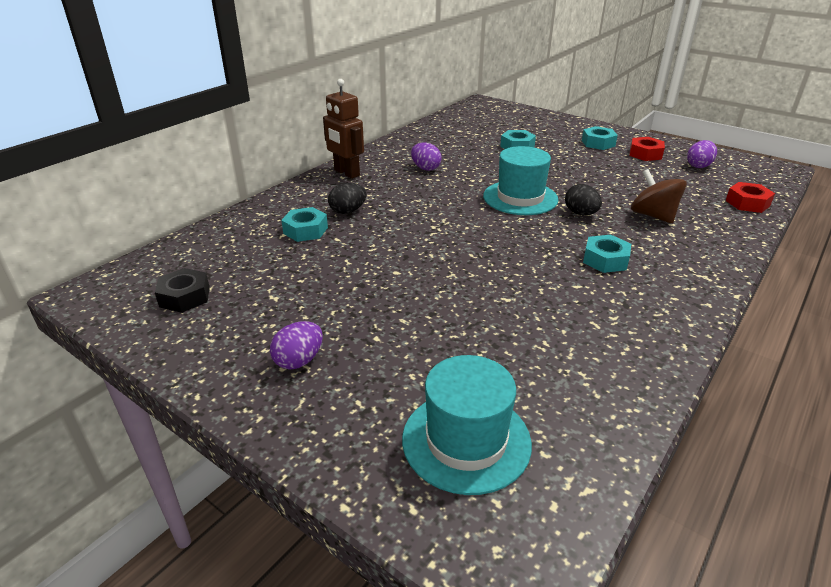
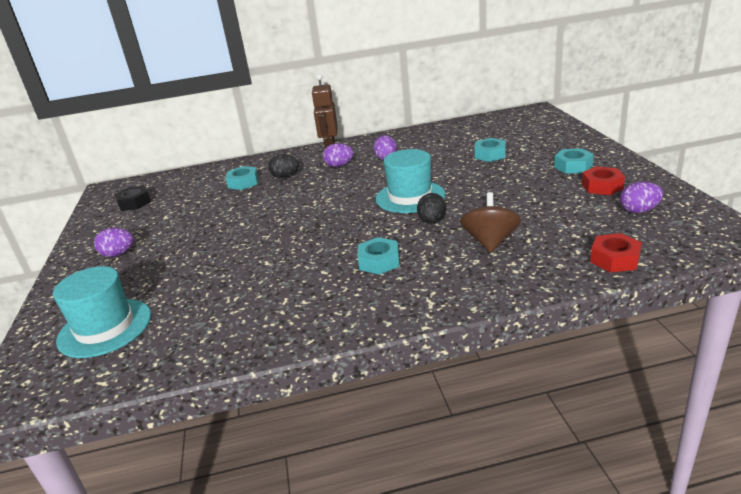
camera: 45 degrees right, 5 degrees down
(389, 186) = (339, 165): none -> purple egg

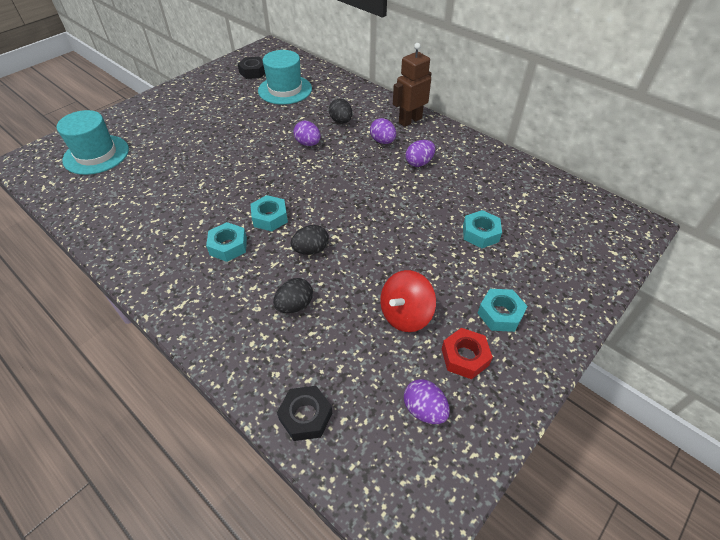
camera: 50 degrees right, 20 degrees up
(118, 254) = (182, 107): purple egg -> purple egg (308, 143)
(243, 183) = (316, 105): turquoise nut -> turquoise nut (270, 217)
(410, 197) = (350, 215): turquoise hat -> turquoise hat (285, 90)
(490, 241) = (294, 305): brown spinning top -> black egg
(543, 198) = (405, 314): none -> red spinning top
(614, 259) = (305, 416): red nut -> black nut

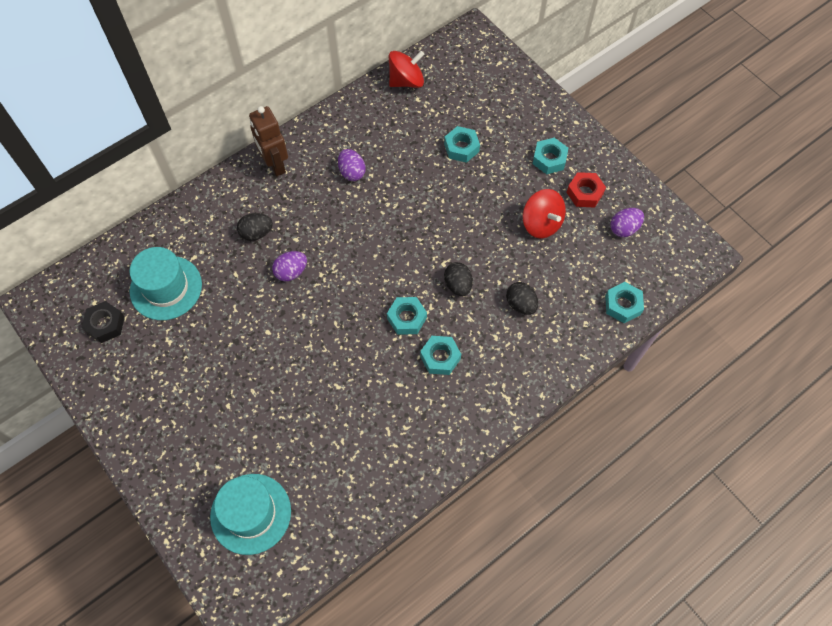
camera: 80 degrees left, 15 degrees up
(305, 416) = (623, 305): black nut -> turquoise nut
(382, 141) = (306, 198): purple egg -> none
(542, 183) = (406, 81): none -> red spinning top

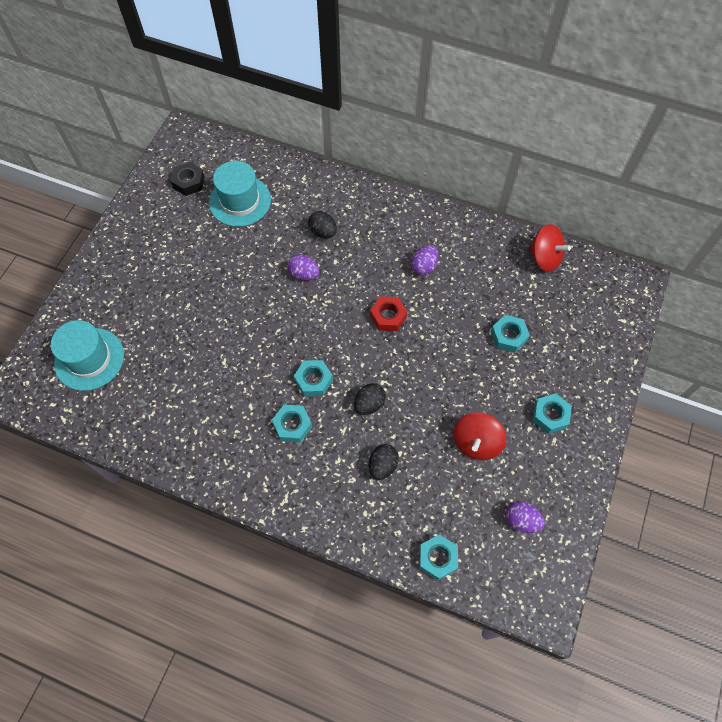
camera: 60 degrees right, 0 degrees up
(274, 164) = (392, 209): brown robot -> none
(585, 193) = (535, 465): red nut -> red nut (388, 316)

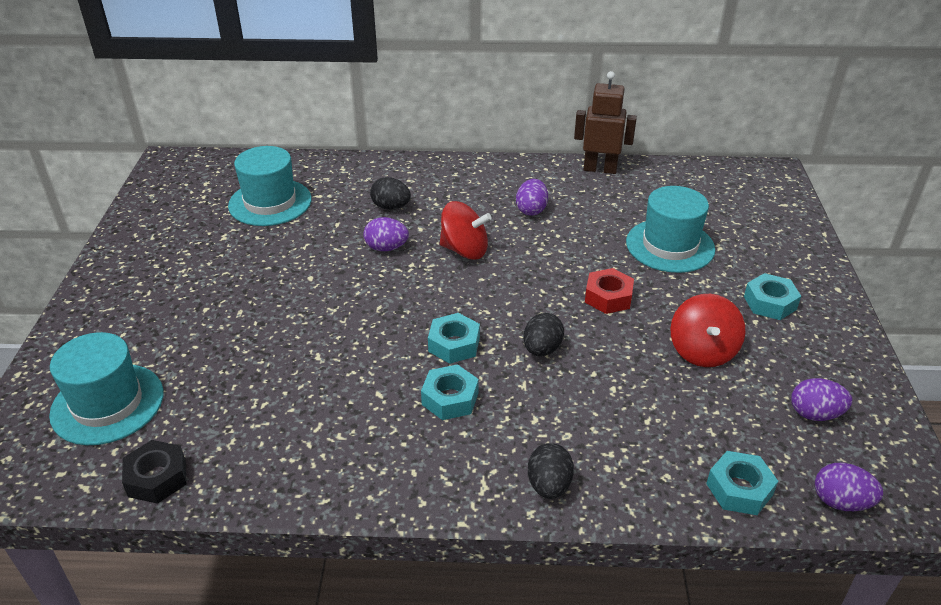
camera: 20 degrees left, 25 degrees down
(189, 182) = (194, 200): black nut -> black nut (157, 478)
(382, 466) = (598, 408): black egg -> black egg (549, 485)
(388, 316) = (515, 261): red nut -> red nut (608, 297)
(495, 590) = (840, 502): none -> purple egg
(498, 236) = (600, 169): none -> brown robot
(508, 336) = (670, 245): turquoise nut -> turquoise hat
(544, 258) = (662, 175): red spinning top -> red spinning top (464, 250)

